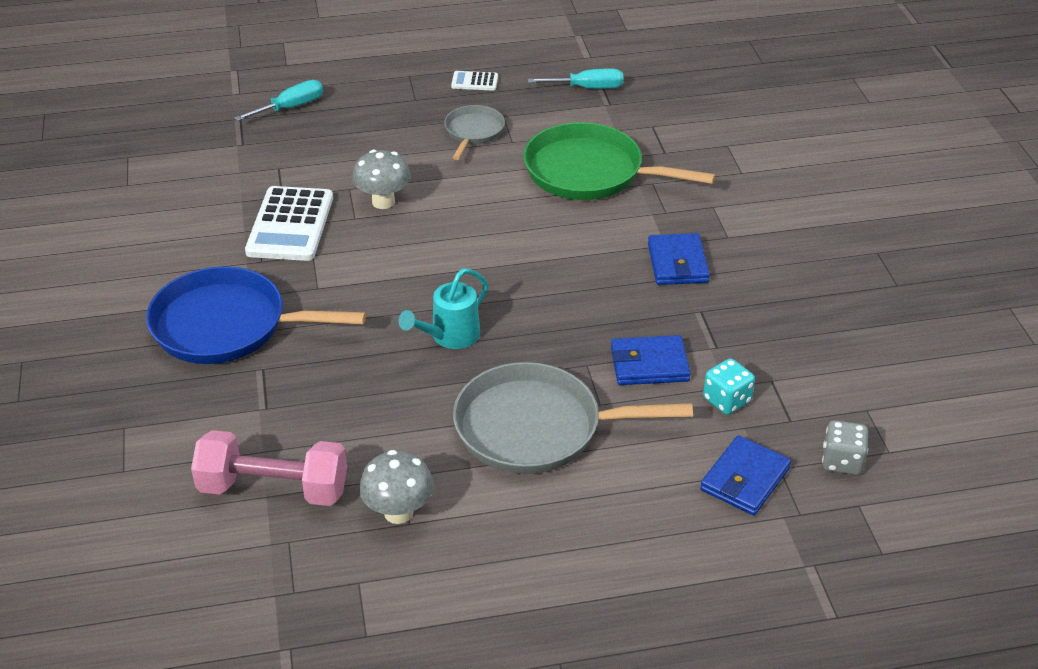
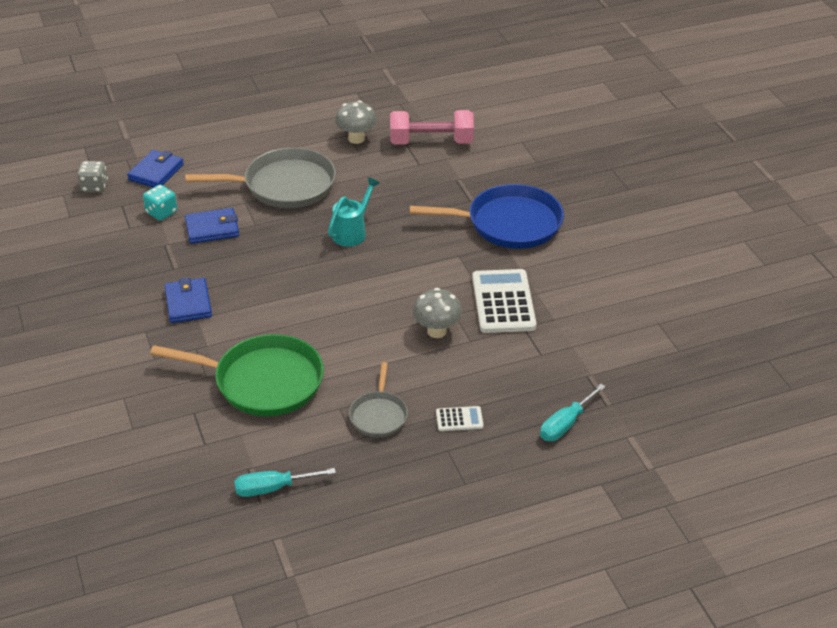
camera: 170 degrees right, 0 degrees up
(474, 81) = (393, 483): white calculator -> white calculator (459, 419)

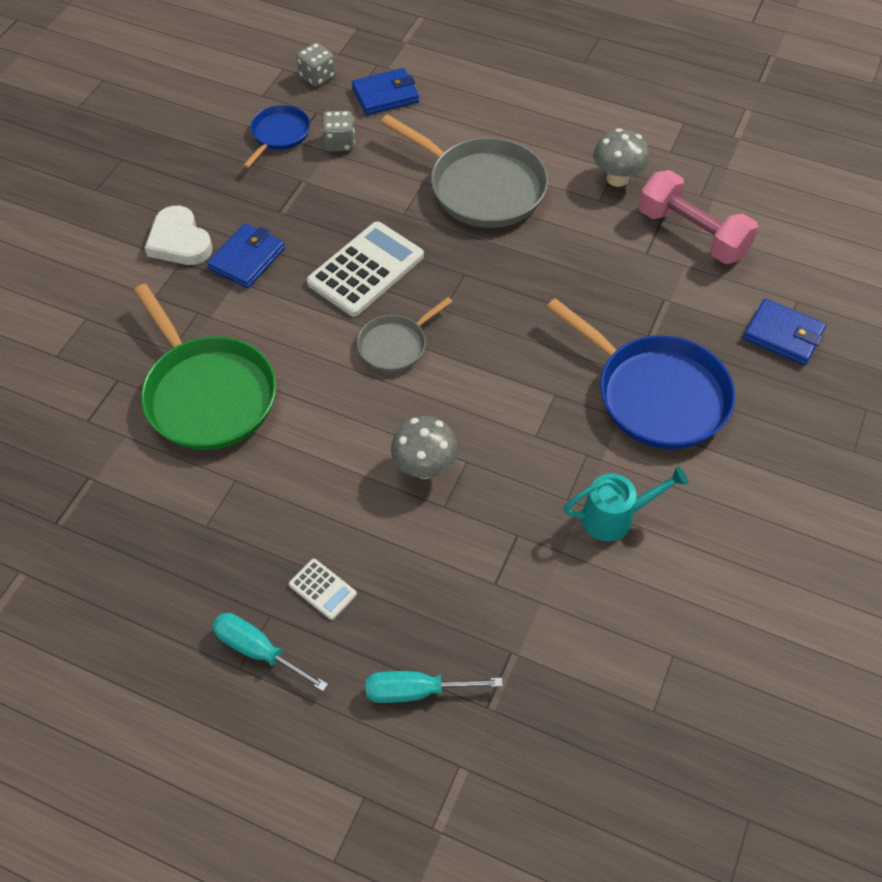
camera: 45 degrees right, 15 degrees up
(113, 230) = (279, 135): none -> blue pan
(128, 321) = (179, 241): none -> white heart
(161, 212) = (339, 143): turquoise dice -> grey dice
(212, 229) = (361, 191): blue wallet -> blue wallet (783, 335)
(272, 488) = (81, 517): turquoise screwdriver -> turquoise screwdriver (258, 650)
(352, 232) = (482, 287): turquoise watering can -> turquoise watering can (615, 517)
(378, 415) = (257, 518): grey pan -> grey pan (395, 345)
(503, 302) = (533, 487): white calculator -> white calculator (366, 269)

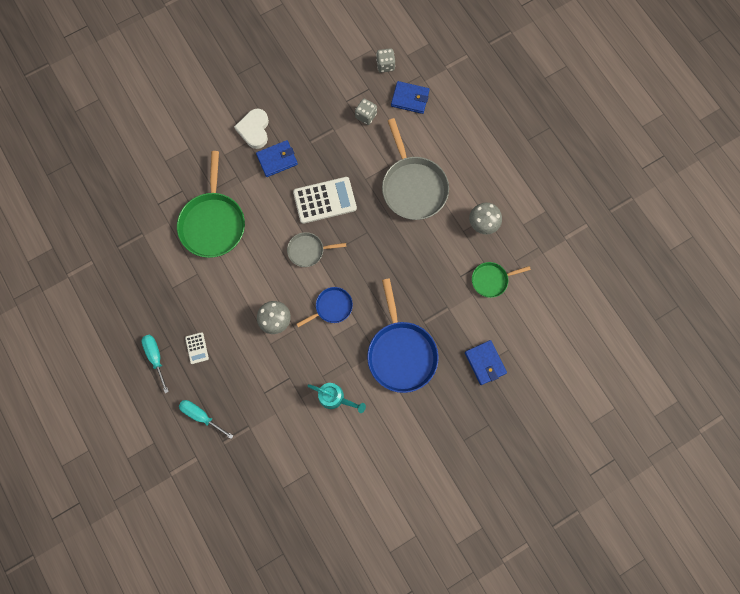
camera: 35 degrees right, 20 degrees up
(279, 135) = (341, 92): blue pan -> blue pan (332, 307)
(692, 234) = (491, 280): pink dumbbell -> green pan

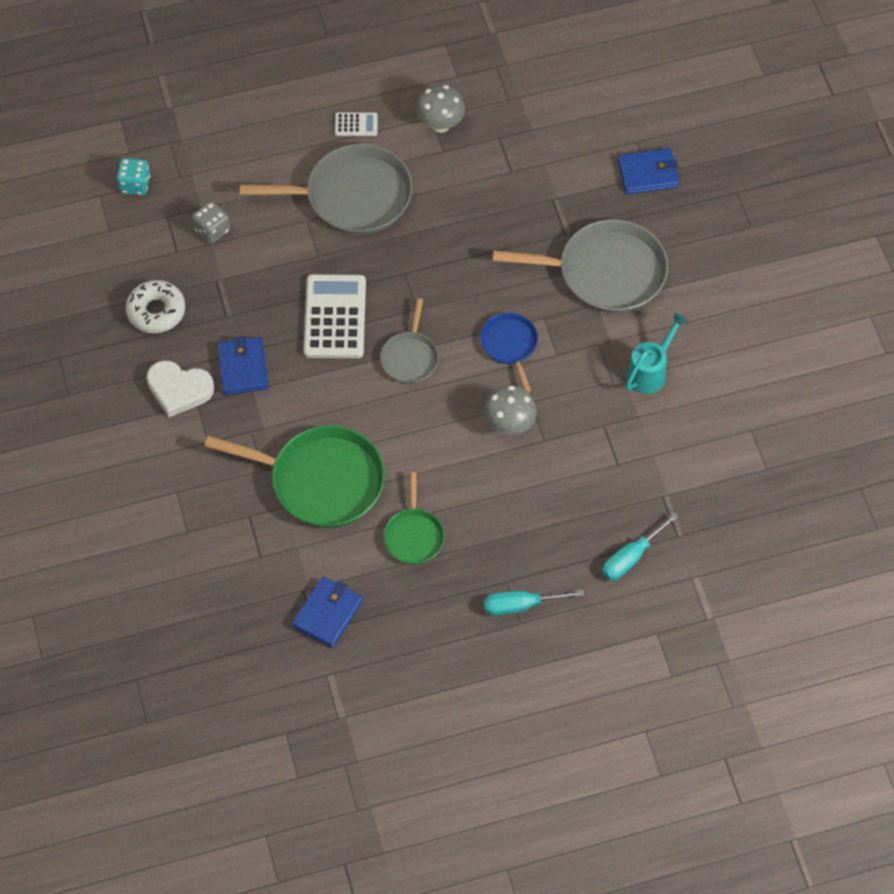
camera: 75 degrees left, 15 degrees down
(197, 348) = (522, 543): white calculator -> white calculator (356, 125)
(302, 102) = (156, 311): none -> white donut
(385, 65) = (135, 185): grey dice -> turquoise dice
(401, 353) = (606, 272): blue pan -> grey pan
(410, 99) = (205, 166): blue wallet -> blue wallet (327, 613)
(491, 280) = (528, 135): green pan -> green pan (414, 536)

